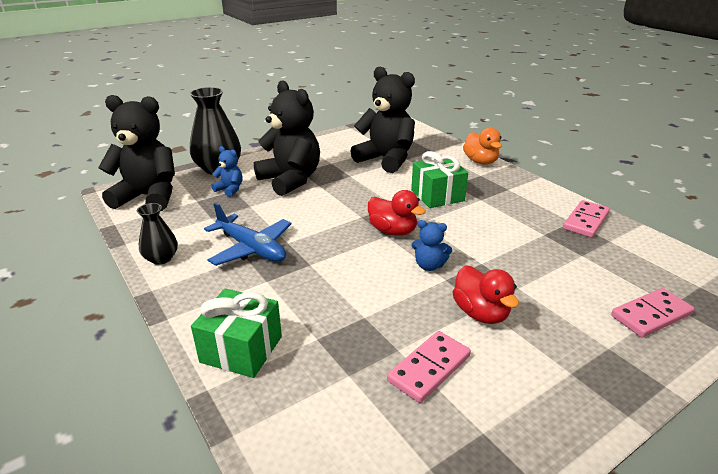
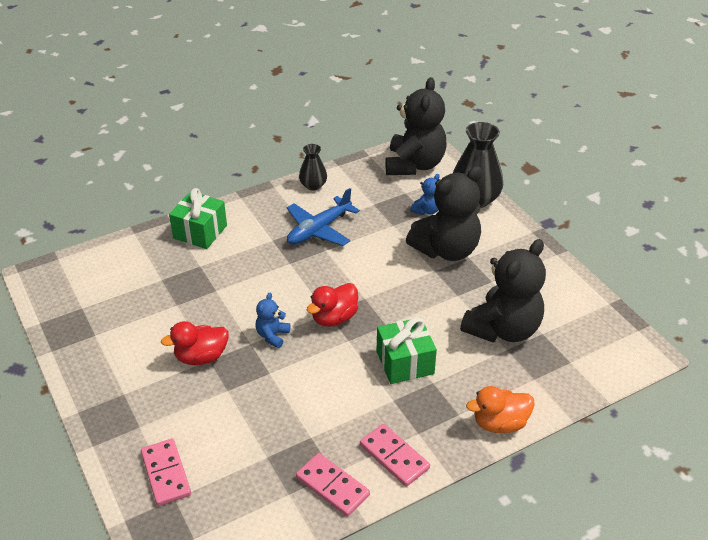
camera: 95 degrees right, 10 degrees up
(429, 368) = (154, 318): pink domino -> pink domino (394, 457)

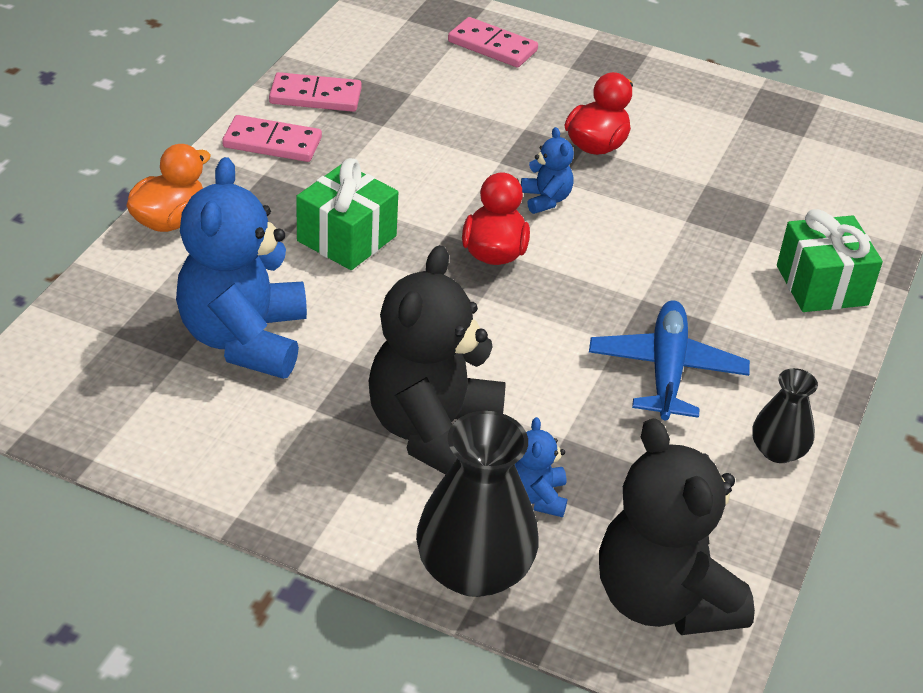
camera: 140 degrees right, 0 degrees up
(503, 329) = (244, 339): black teddy bear -> blue teddy bear

